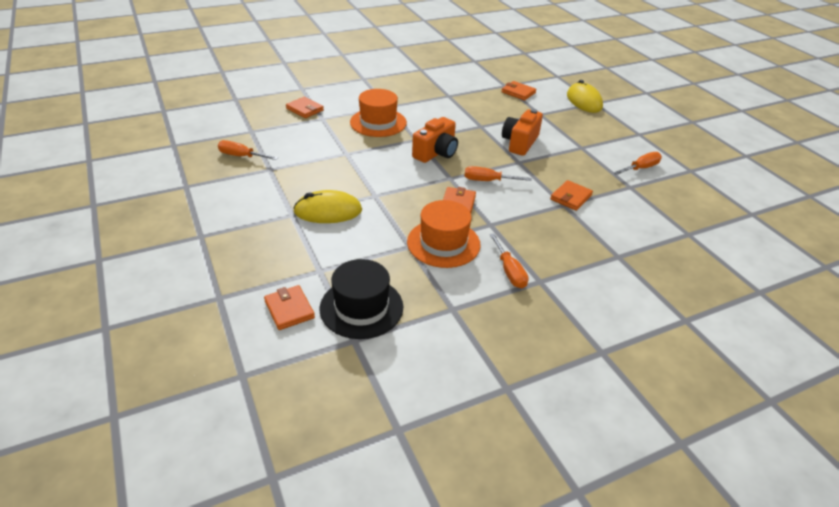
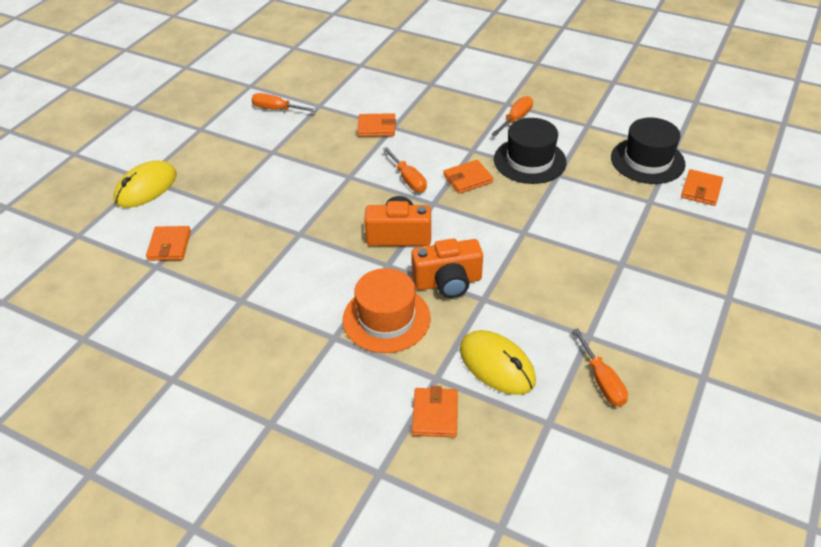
camera: 125 degrees left, 5 degrees up
(328, 211) = (585, 245): yellow mouse -> yellow mouse (497, 365)
(443, 243) = (529, 161): orange hat -> black hat
(519, 143) = (308, 191): orange camera -> orange camera (448, 282)

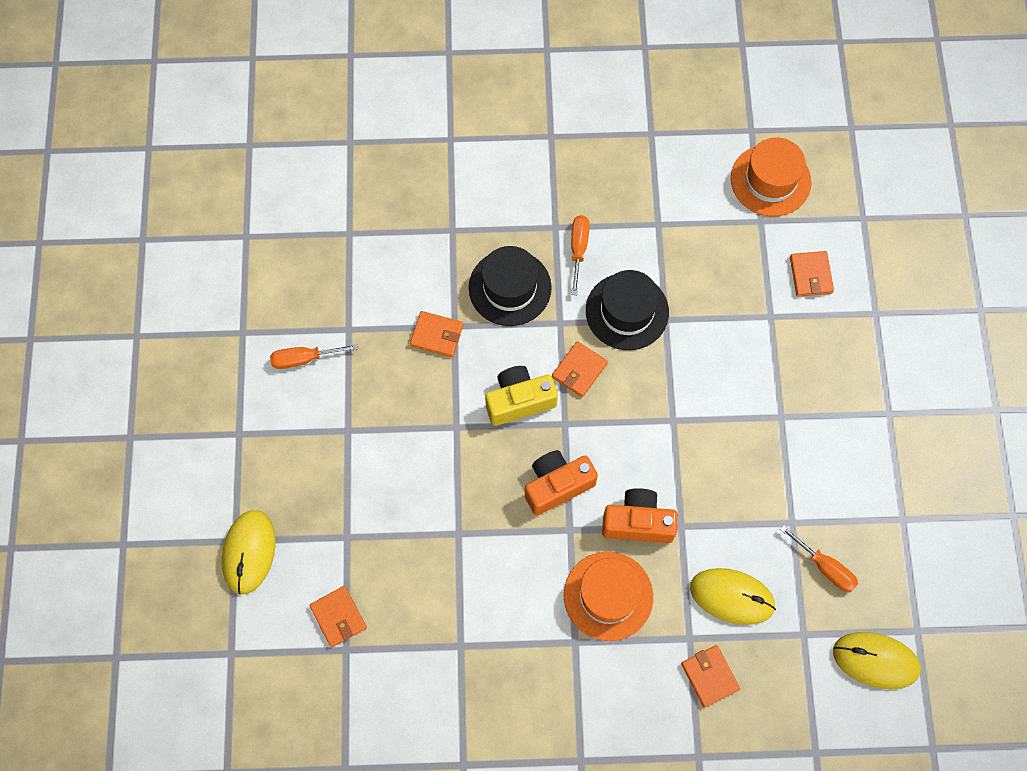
camera: 30 degrees left, 25 degrees up
(376, 127) = (437, 335): orange wallet -> orange wallet turned 45 degrees clockwise
(408, 179) = (519, 401): orange screwdriver -> yellow camera
(448, 282) = (638, 522): orange camera -> orange camera turned 135 degrees counterclockwise
(613, 477) = (875, 660): none -> yellow mouse
(647, 161) = (742, 254): black hat -> black hat (510, 287)
(696, 130) = (770, 180): none -> orange hat

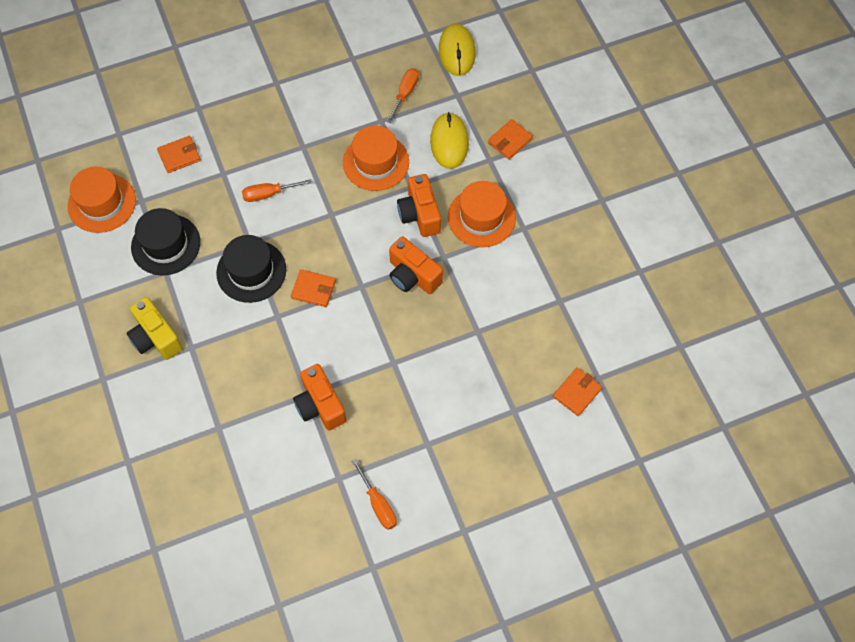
camera: 110 degrees left, 5 degrees down
(249, 552) = (557, 480): yellow mouse -> none
(437, 335) = (320, 405): orange wallet -> orange camera
(510, 287) = (258, 363): black hat -> black hat (166, 244)
(519, 401) = (355, 324): yellow camera -> yellow camera (155, 337)
(578, 249) = (207, 323): orange screwdriver -> orange screwdriver (269, 194)
(730, 495) = (376, 162): none -> orange hat

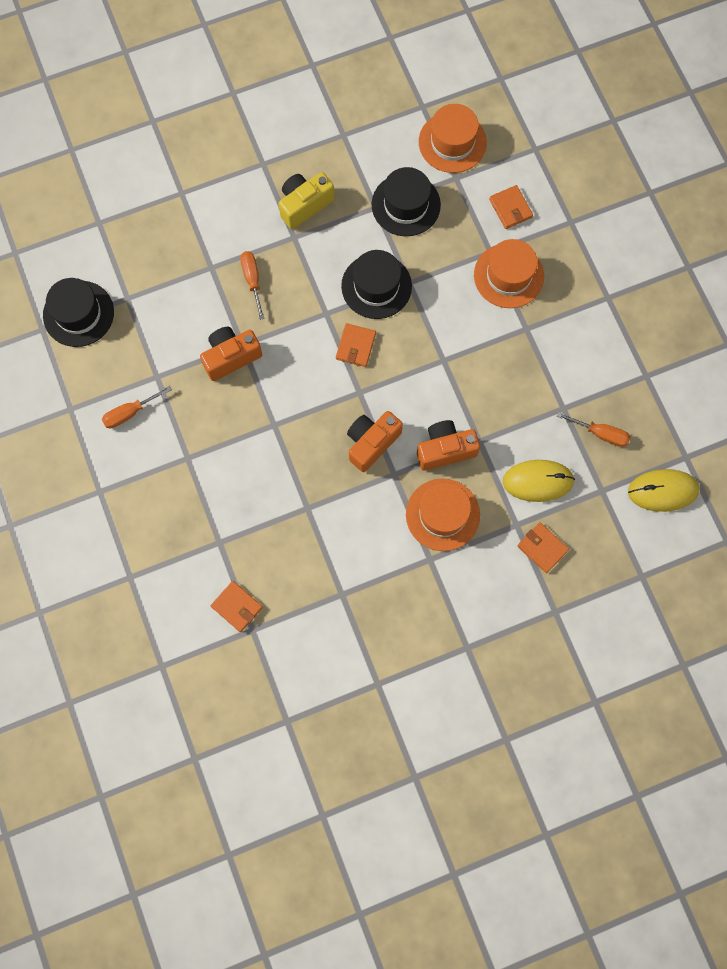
camera: 90 degrees right, 10 degrees up
(262, 565) = (78, 314): none -> black hat
(269, 194) = (466, 298): orange screwdriver -> orange screwdriver (252, 280)
(376, 162) = (509, 403): orange hat -> orange hat (508, 275)

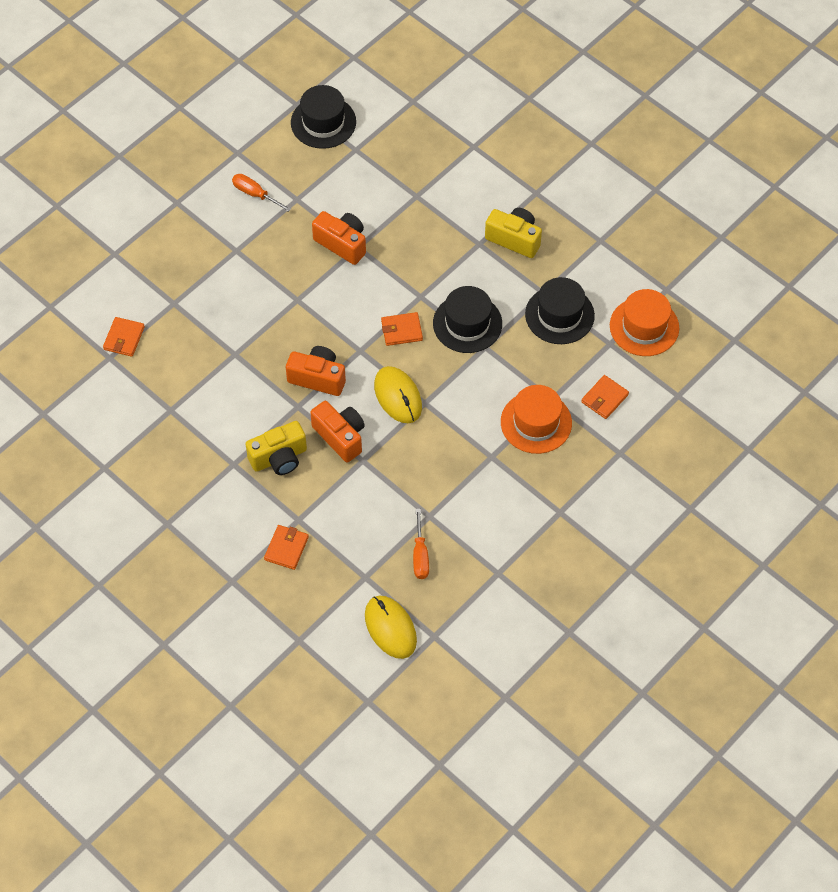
camera: 65 degrees right, 15 degrees down
(252, 280) = (421, 230): orange screwdriver -> none
(442, 514) = (279, 458): orange hat -> yellow camera
(538, 481) = (348, 521): yellow mouse -> yellow mouse (398, 396)

